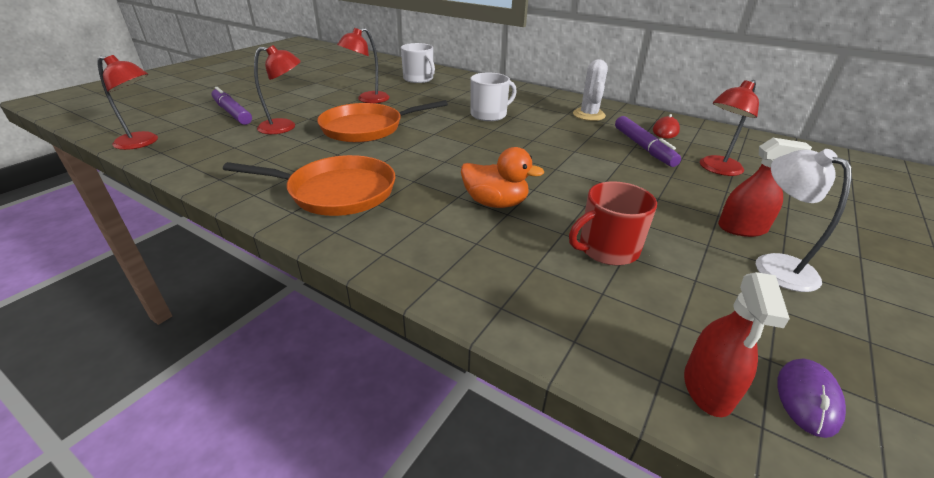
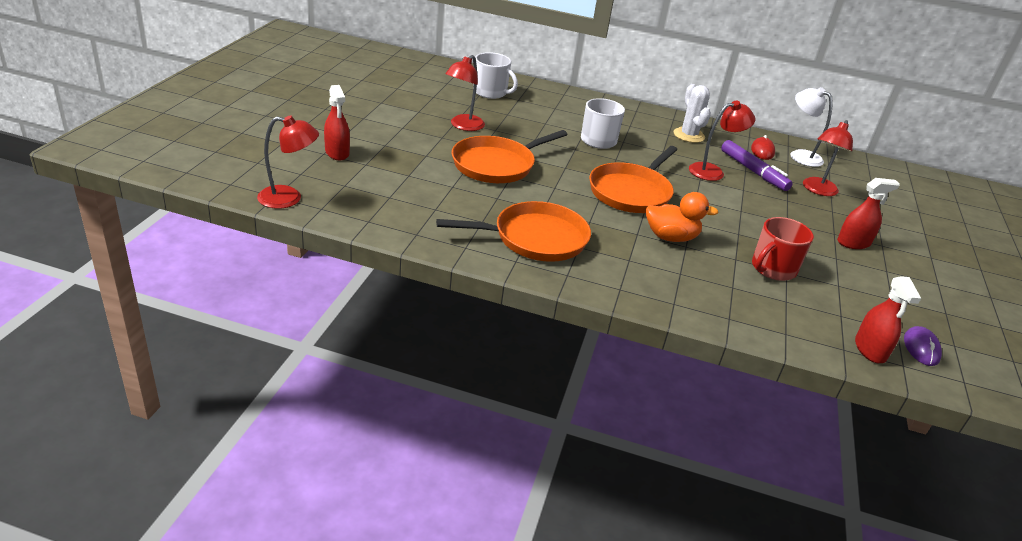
camera: 20 degrees left, 0 degrees up
(232, 113) = (337, 152): purple marker -> red spray bottle
(285, 127) = (414, 169): red lamp -> red lamp (712, 171)
(485, 157) = (631, 192): none -> orange pan
(775, 265) = (882, 269): white lamp -> white lamp (800, 155)

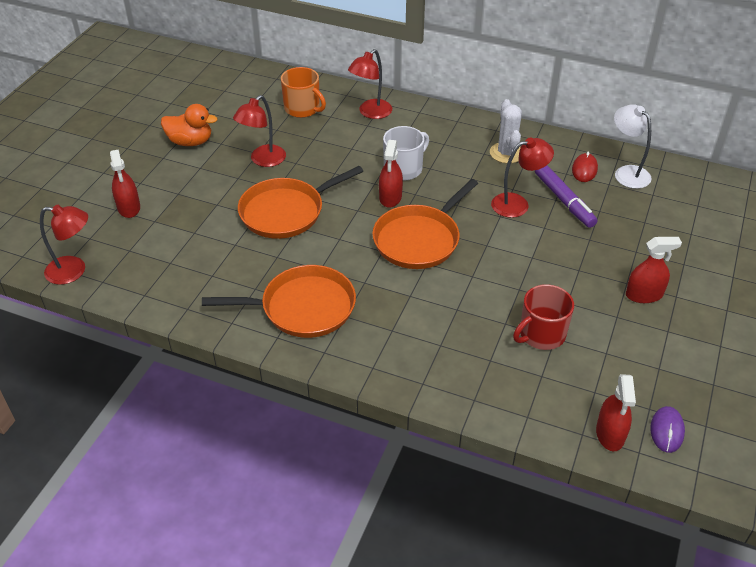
camera: 10 degrees right, 10 degrees up
(491, 92) = (303, 108): white mug -> orange mug
(593, 160) = (390, 197): none -> red spray bottle
(671, 237) = (444, 298): orange duck -> orange duck (190, 142)
(817, 190) = (629, 223): red lamp -> red lamp (371, 113)

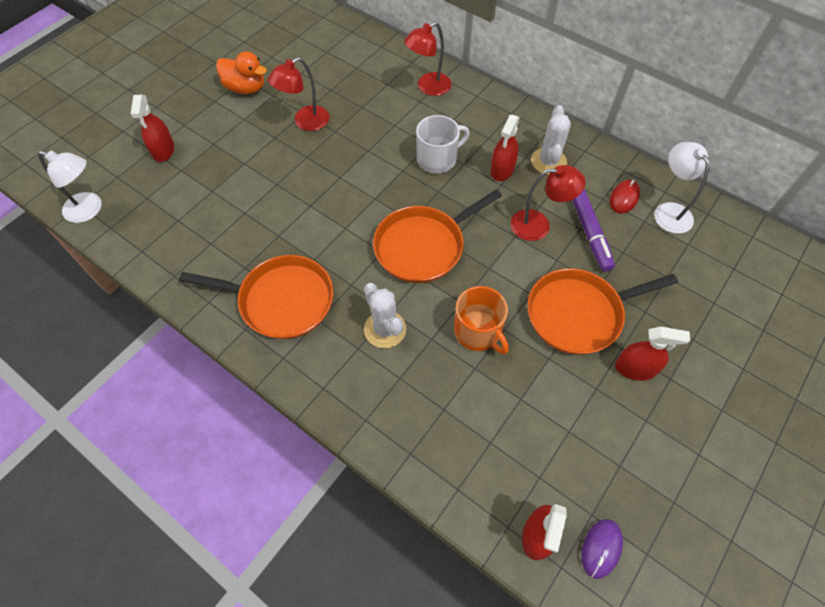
camera: 15 degrees right, 15 degrees up
(74, 271) = (90, 210): red lamp -> white lamp
(286, 212) = (305, 186): orange pan -> orange pan (578, 314)
(303, 108) = (364, 70): orange mug -> orange mug (478, 332)
(390, 197) = (412, 190): red spray bottle -> red spray bottle (502, 169)
(411, 310) = (385, 329): none -> white cactus
(541, 334) = (507, 391): red mug -> none

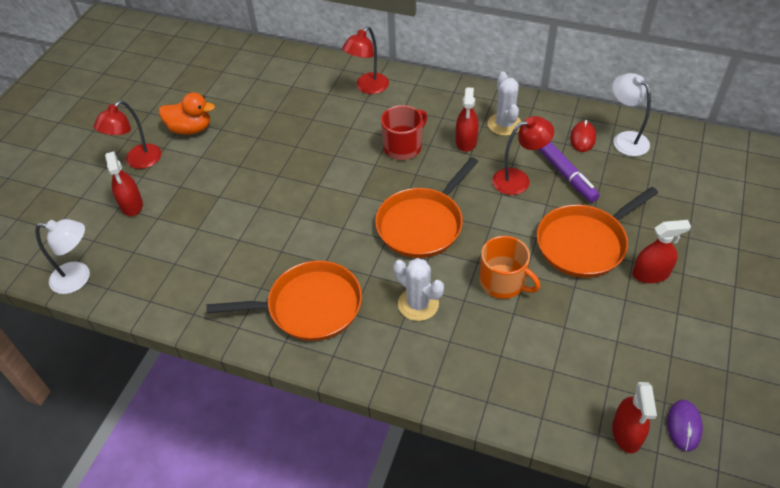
camera: 15 degrees left, 10 degrees down
(305, 122) = (263, 145): red lamp -> red lamp (138, 161)
(437, 159) = (403, 147): white mug -> red mug

